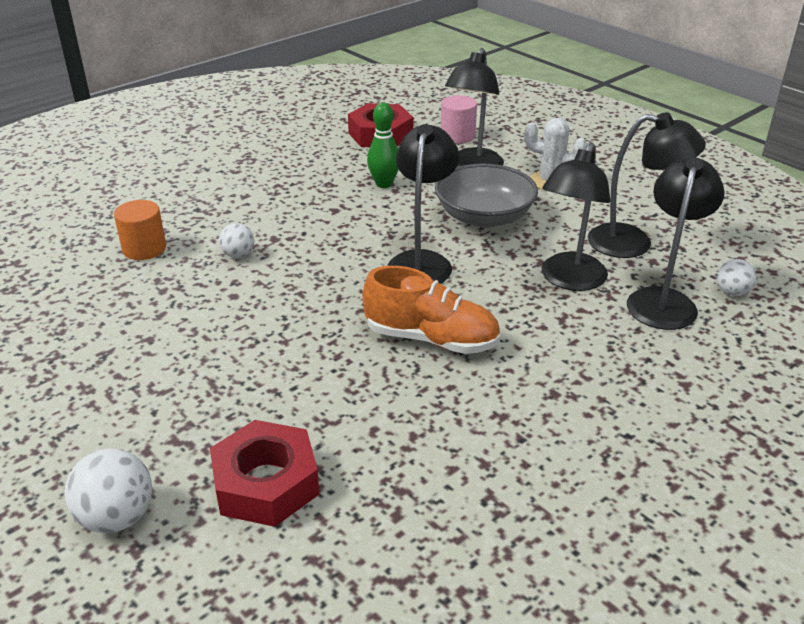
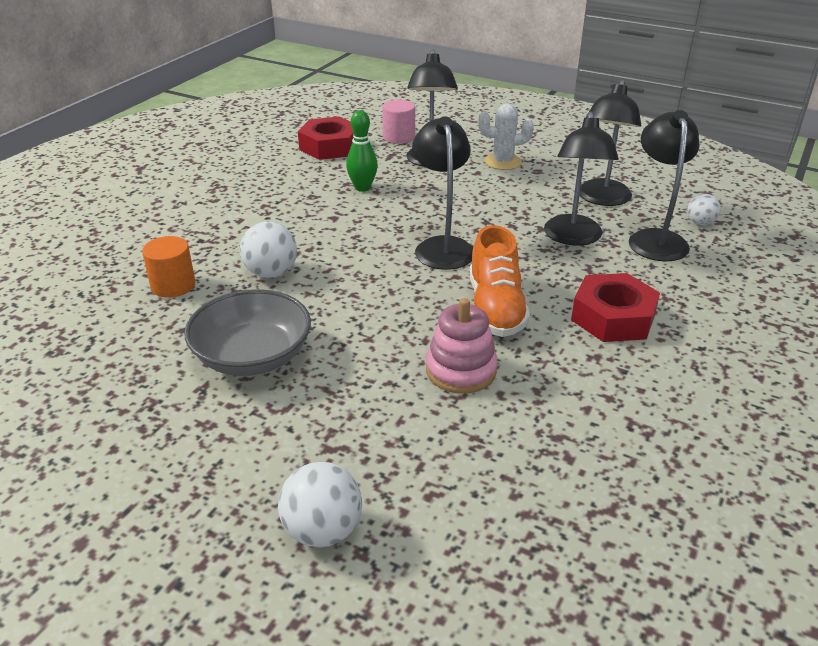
camera: 20 degrees left, 0 degrees up
(238, 255) = (271, 273): white ball -> white ball, size x1.63
(266, 483) = (440, 463): red nut -> red nut (613, 317)
(351, 395) = (461, 370): none -> pink stacking toy
(431, 339) = (495, 308): orange shoe -> orange shoe turned 90 degrees clockwise
(484, 217) = (469, 200): grey bowl -> grey bowl (253, 356)
(633, 243) = (602, 199): black lamp -> black lamp turned 120 degrees clockwise

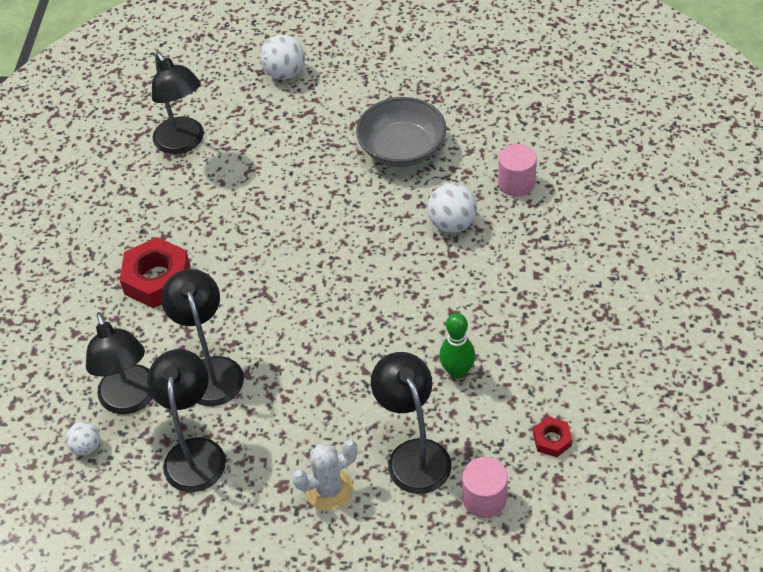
camera: 160 degrees right, 15 degrees up
(173, 285) = (516, 183): orange cylinder -> pink cylinder
(329, 146) = (552, 440): red nut -> red nut, size x0.50
(442, 246) = (328, 311): black lamp -> black lamp (183, 143)
(461, 370) = (255, 190): pink stacking toy -> none
(495, 308) = (252, 254): orange shoe -> none

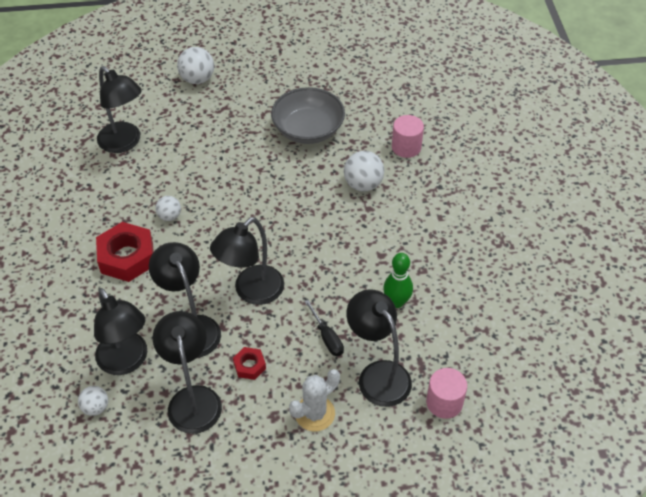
camera: 15 degrees left, 0 degrees up
(216, 236) = (169, 216): none -> white ball
(289, 337) = (251, 292): none -> black lamp
(365, 403) = (327, 337): none -> black screwdriver
(552, 440) = (486, 347): red nut -> red nut (249, 366)

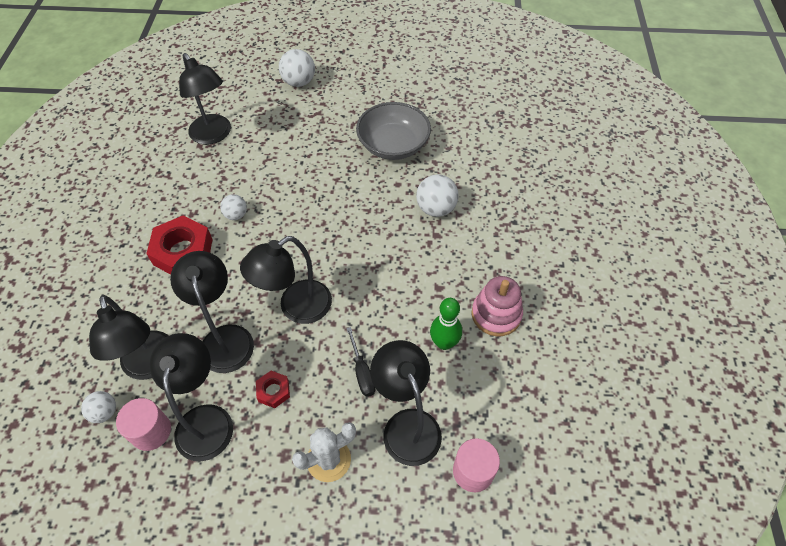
camera: 10 degrees right, 5 degrees up
(406, 147) = (488, 175): pink cylinder -> pink cylinder (151, 431)
(439, 271) = (496, 314): none -> pink stacking toy

